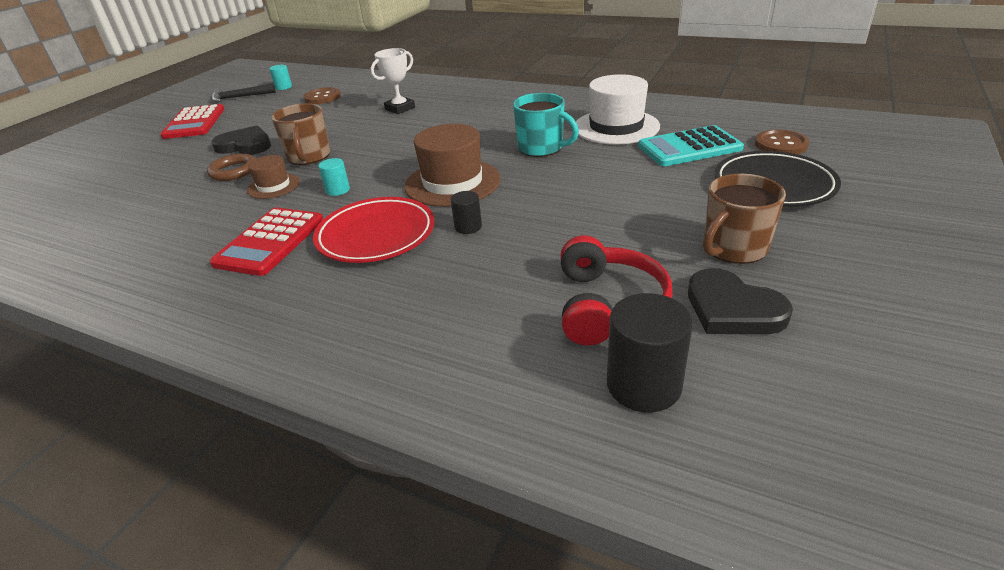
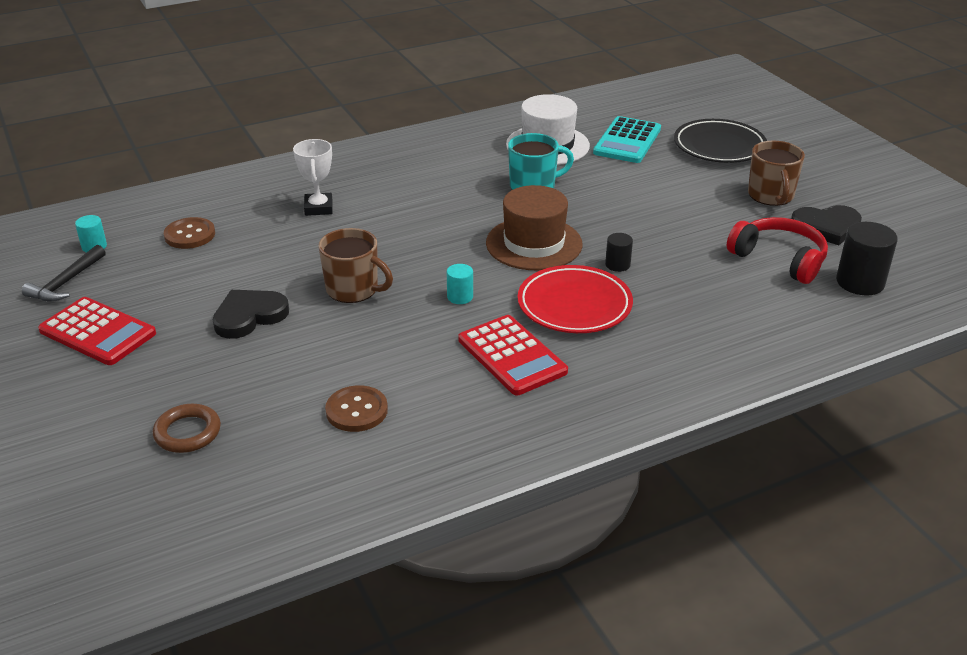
camera: 55 degrees left, 0 degrees up
(234, 171) = (313, 339): brown ring -> brown ring (187, 432)
(273, 186) = (394, 326): brown hat -> none
(780, 144) = (672, 115): brown button -> brown button (356, 410)

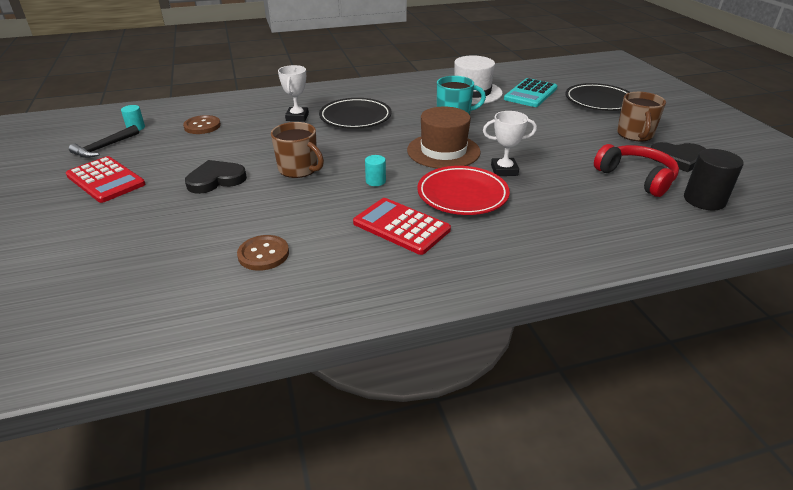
camera: 10 degrees right, 0 degrees up
(187, 432) = (128, 256): brown ring -> none
(400, 201) = (355, 117): none -> black plate
(512, 356) = (401, 226): red calculator -> red calculator turned 150 degrees clockwise
(617, 265) = (504, 170): black cylinder -> white trophy

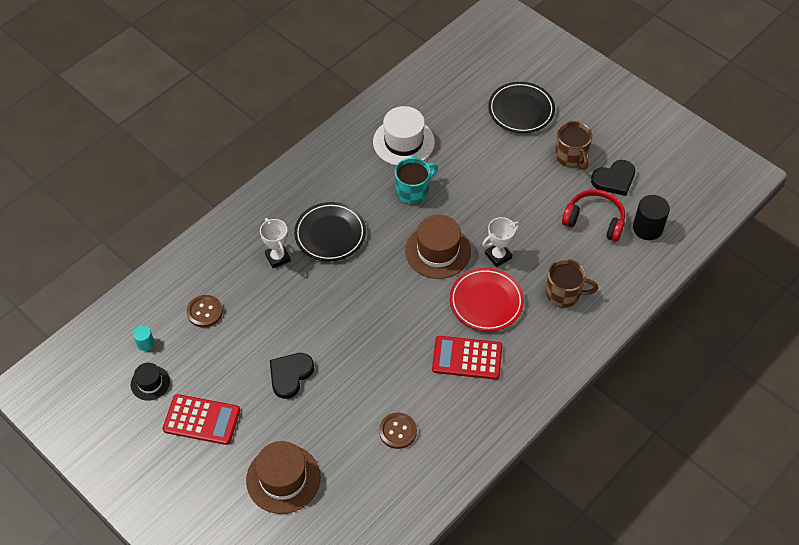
camera: 30 degrees left, 20 degrees up
(104, 147) = (150, 383): black hammer -> black hat
(107, 245) = (283, 479): none -> brown hat
(299, 169) = (343, 330): brown mug -> brown mug (564, 294)
(375, 181) = (413, 316): turquoise cylinder -> none
(530, 93) = (456, 121): turquoise calculator -> none

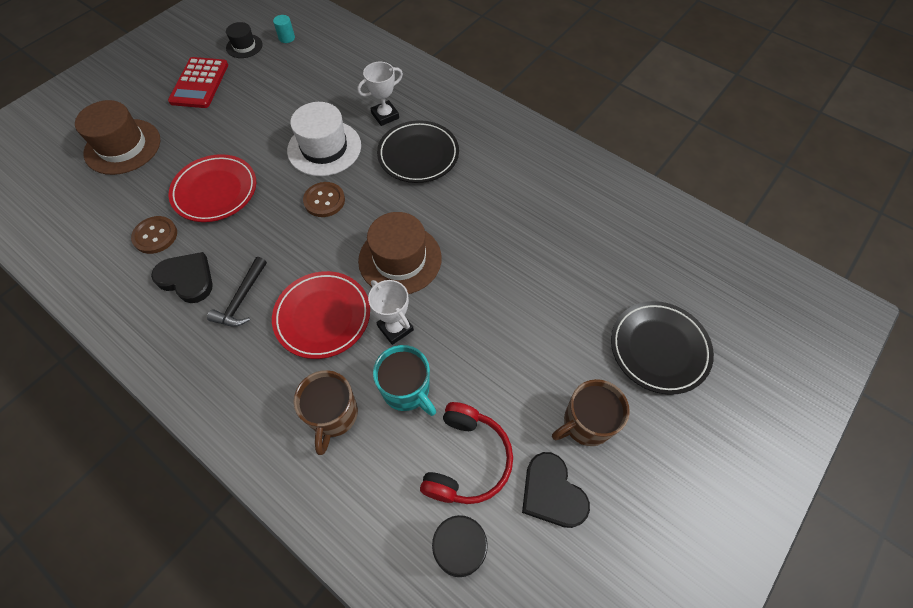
camera: 85 degrees right, 5 degrees up
(204, 312) = (319, 71): brown button -> brown button (324, 200)
(290, 375) = (239, 140): black heart -> black heart (187, 279)
(352, 389) = (215, 191): none -> red plate
(403, 142) = (566, 212): white hat -> white hat (324, 148)
(413, 191) = (490, 228): turquoise mug -> turquoise mug (407, 390)
(467, 358) = (242, 299): red calculator -> black hammer

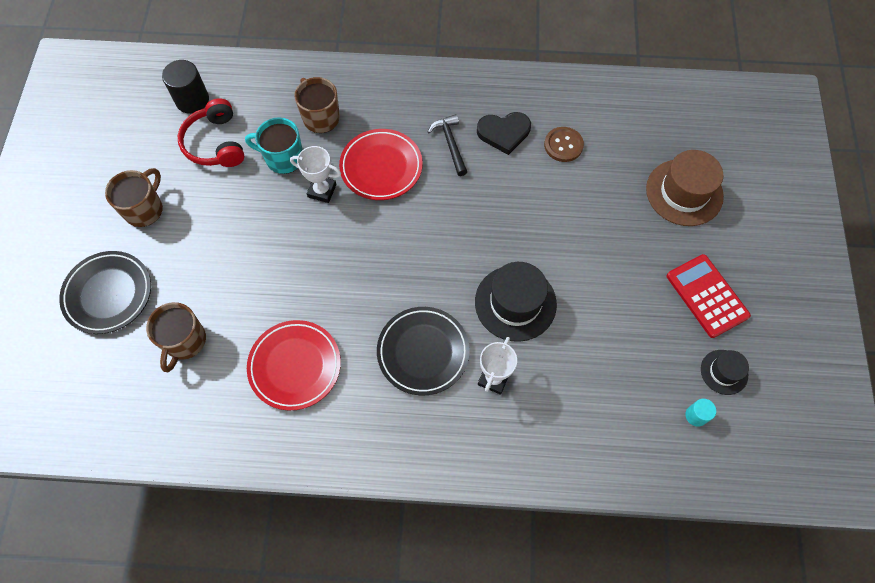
camera: 145 degrees right, 5 degrees up
(215, 191) = (561, 204): red plate -> red plate (295, 366)
(324, 148) = (515, 303): white hat -> black hat
(324, 200) = (465, 253): brown button -> none
(400, 259) = (359, 242): brown hat -> none
(552, 493) = (149, 157): black heart -> none
(602, 265) = (185, 342): none -> brown mug

